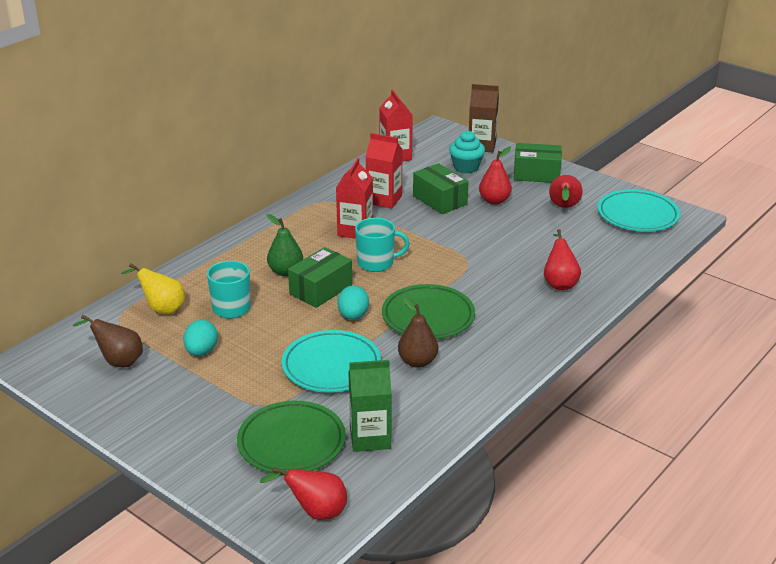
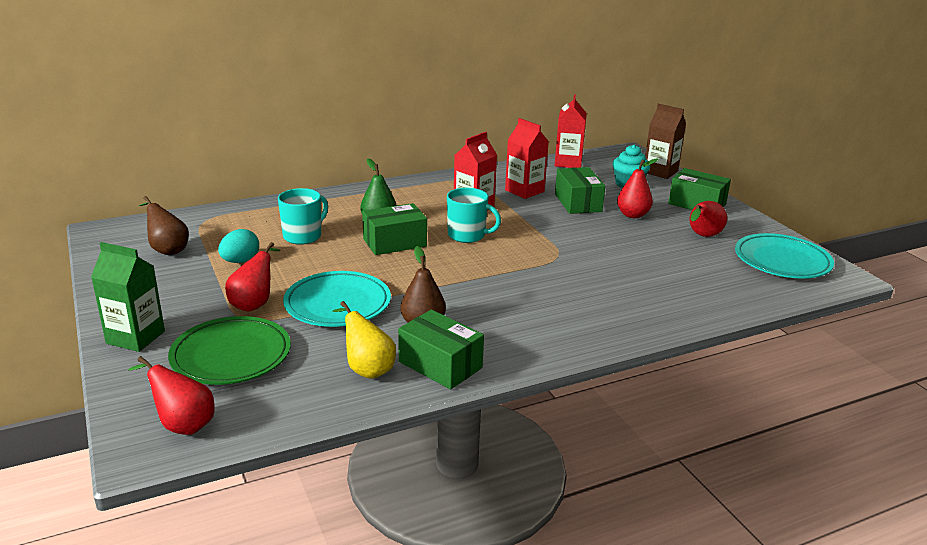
camera: 25 degrees right, 5 degrees down
(162, 309) = (246, 222): yellow pear -> yellow pear (367, 369)
(353, 316) = (401, 270): turquoise egg -> none
(370, 438) = (306, 376): green carton -> green carton (135, 337)
(428, 316) = (472, 290): green plate -> none
(463, 392) = (440, 365): none -> green box
(559, 283) = (639, 297): red pear -> red pear (254, 304)

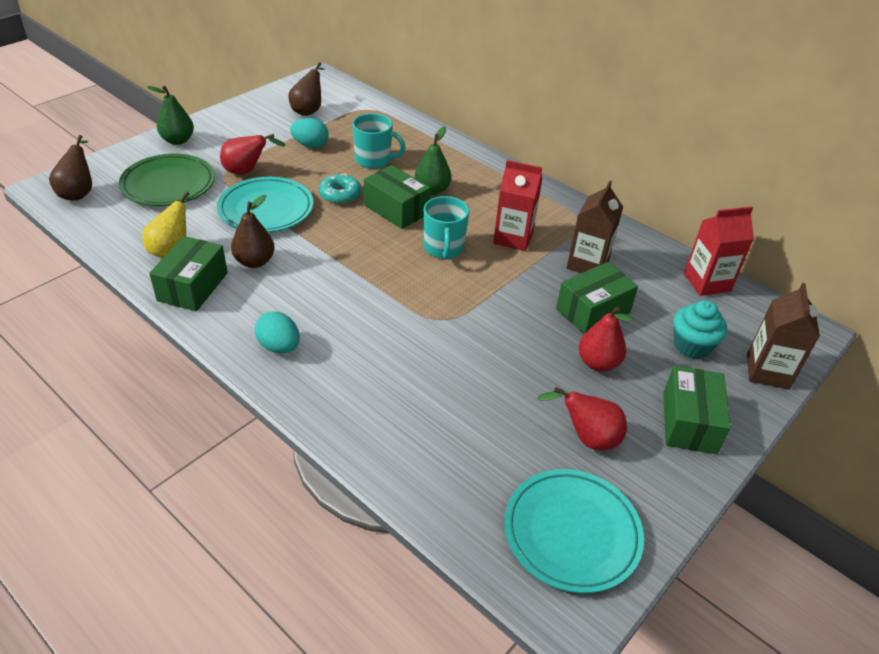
camera: 65 degrees right, 15 degrees up
(135, 337) = (178, 140): green carton -> green pear
(182, 424) = (78, 193): red pear -> brown pear
(347, 263) = (340, 195): none -> turquoise donut
(524, 191) = (587, 264): red carton -> brown carton
(557, 332) = (279, 347): none -> turquoise egg

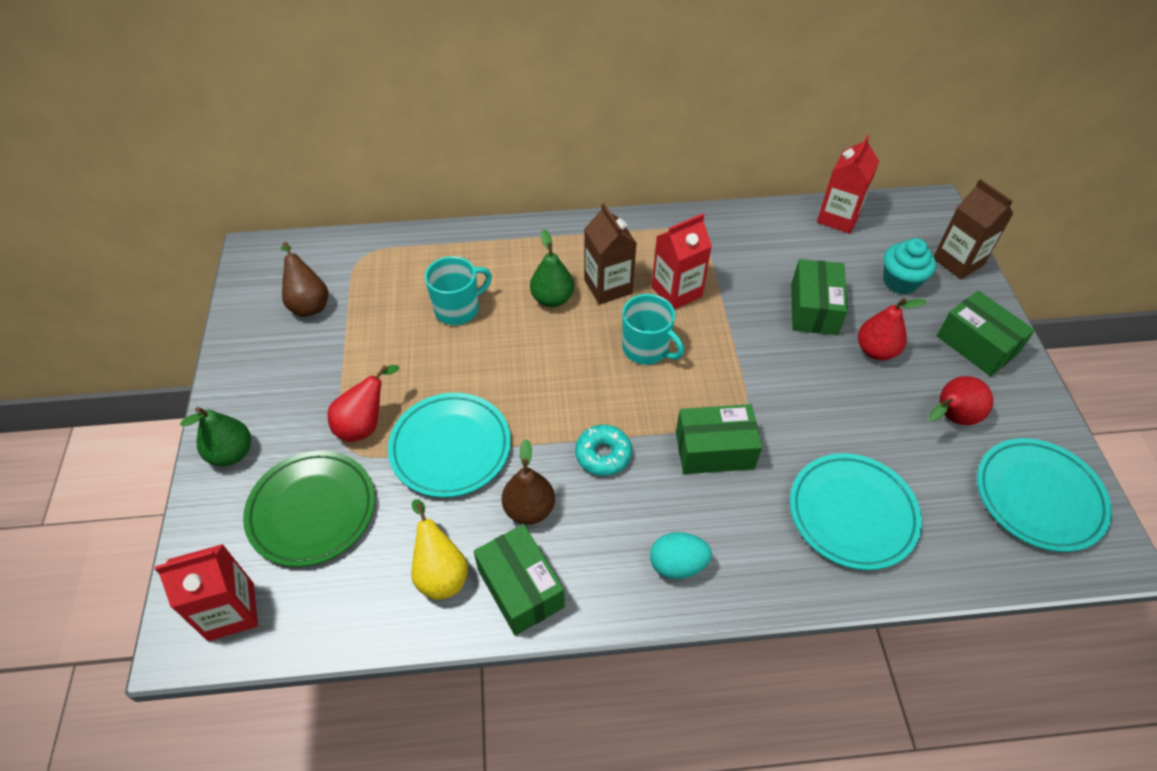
camera: 45 degrees left, 10 degrees up
(78, 193) = (231, 611): brown pear -> red carton
(310, 145) = (375, 342): turquoise egg -> none
(340, 195) = (488, 372): turquoise donut -> turquoise donut (603, 454)
(396, 209) = (555, 344): green box -> green box (714, 450)
(420, 418) = (852, 514): none -> turquoise plate
(587, 264) = (754, 269): brown carton -> brown carton (608, 286)

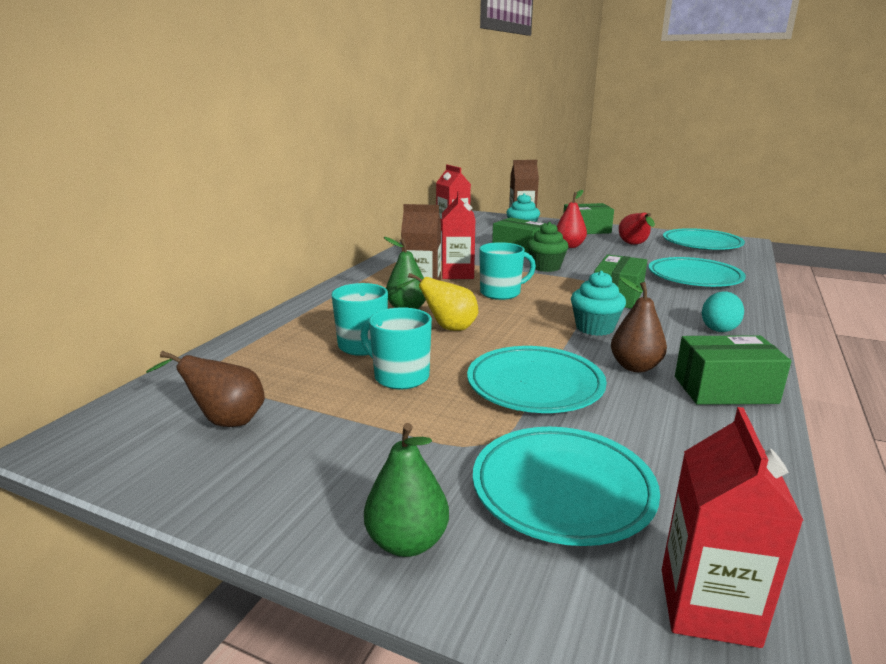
camera: 60 degrees left, 30 degrees down
(312, 511) = (562, 489): green plate -> turquoise plate
(364, 424) = (459, 425): red pear -> none
(417, 358) = (400, 376): none -> turquoise mug
(440, 573) = (693, 425): yellow pear -> yellow pear (447, 328)
(603, 454) = (595, 328): turquoise donut -> turquoise cupcake
(765, 356) = (546, 267): none -> green cupcake

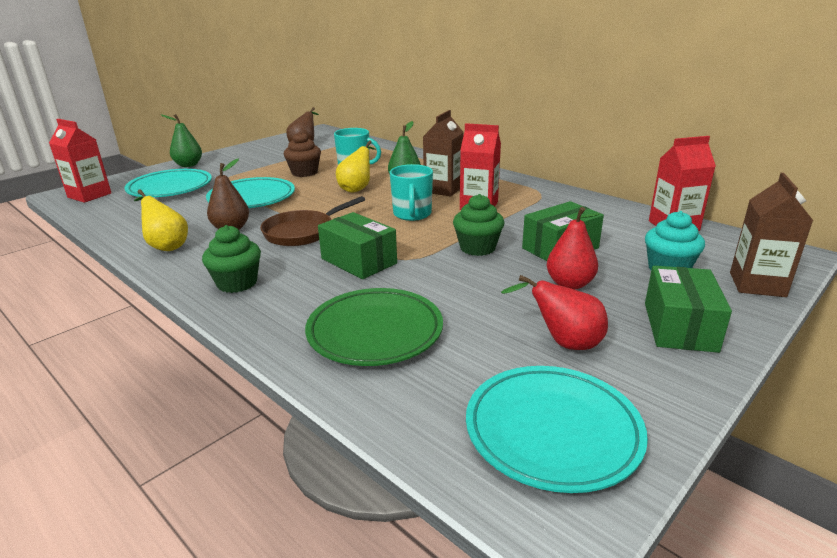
camera: 110 degrees right, 5 degrees up
(400, 376) = (304, 172): turquoise mug -> brown cupcake
(595, 328) = (302, 232): turquoise cupcake -> brown pan
(694, 277) = (375, 332): turquoise plate -> green plate
(719, 328) = (237, 283): turquoise egg -> green cupcake
(725, 390) = (166, 246): green box -> yellow pear

